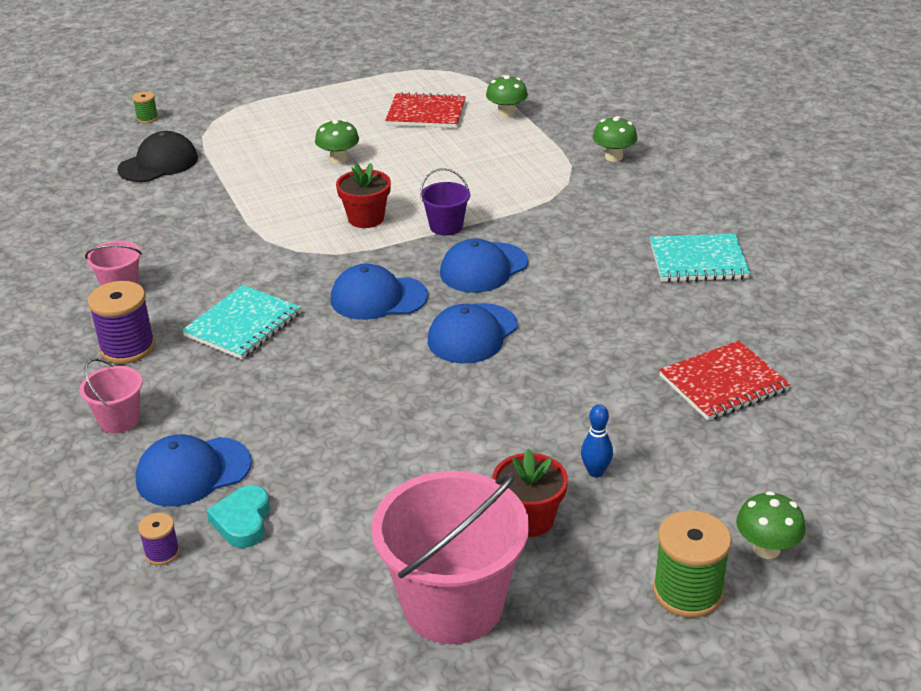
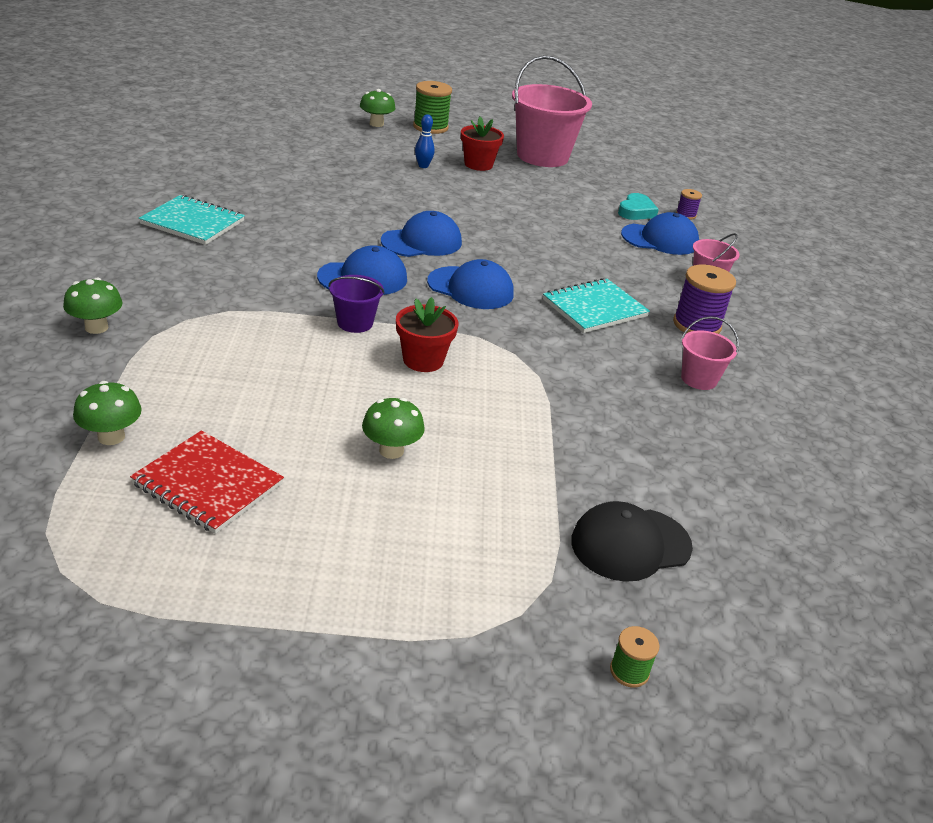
camera: 160 degrees left, 0 degrees up
(723, 383) = (297, 168): red notebook -> none

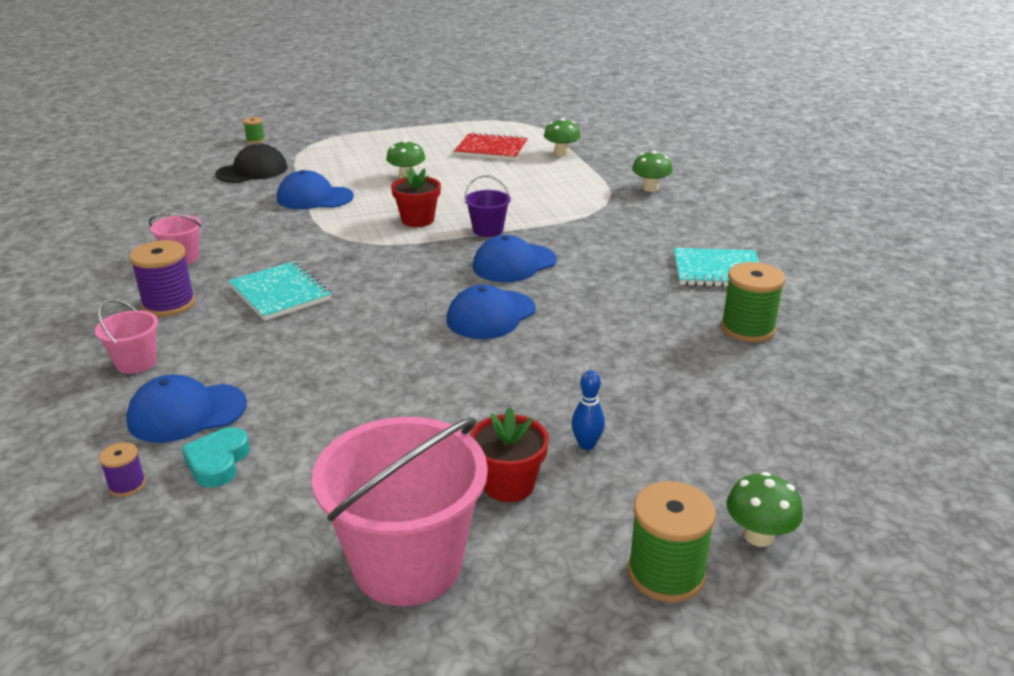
camera: 165 degrees right, 5 degrees down
(243, 184) = (747, 328): none -> green spool
(470, 288) = (411, 280): blue cap -> blue cap (314, 198)
(594, 308) = (280, 293): turquoise notebook -> turquoise notebook turned 75 degrees counterclockwise

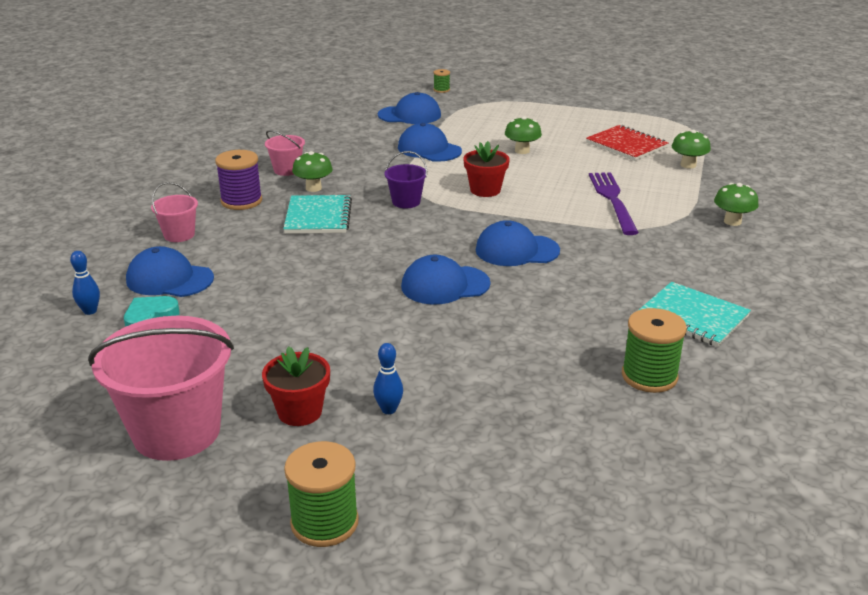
camera: 35 degrees right, 0 degrees up
(127, 485) = (90, 311): purple spool -> blue bowling pin
(252, 171) = (409, 115): black cap -> blue cap
(488, 230) = (531, 215): purple bucket -> purple bucket (406, 202)
(538, 197) = (612, 200): none -> purple fork
(758, 536) = (426, 533): green mushroom -> green mushroom (313, 188)

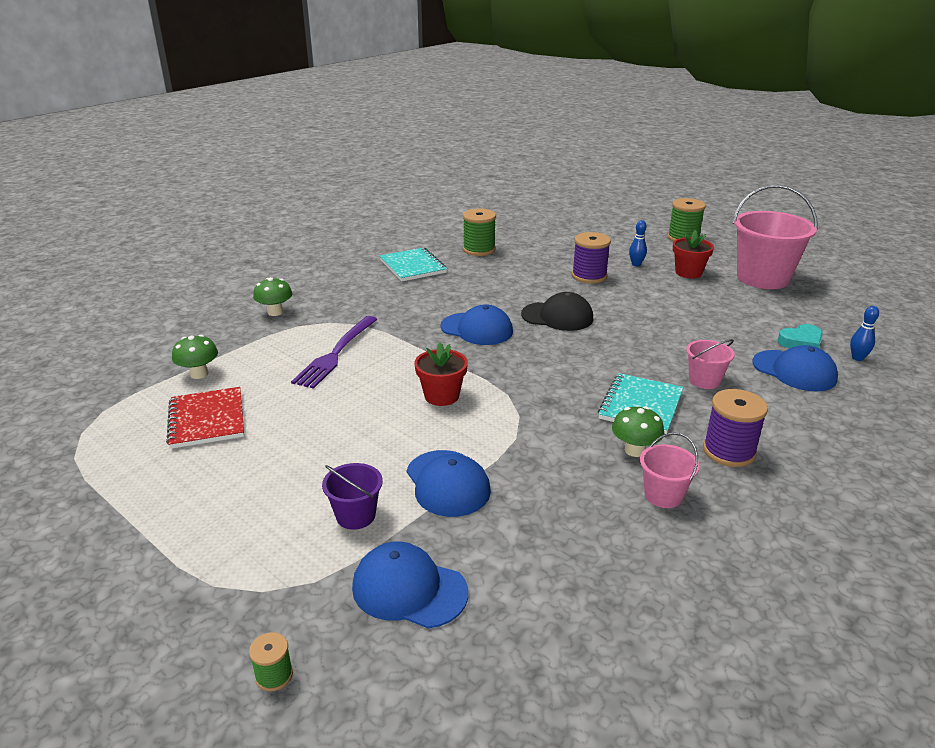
camera: 155 degrees left, 0 degrees up
(179, 235) = (798, 419): pink bucket -> pink bucket (704, 380)
(406, 202) = (537, 402): purple bucket -> purple bucket (355, 515)
(445, 285) = (557, 316): blue cap -> black cap
(446, 362) = (589, 276): none -> purple spool
(522, 151) = (335, 445): green mushroom -> none

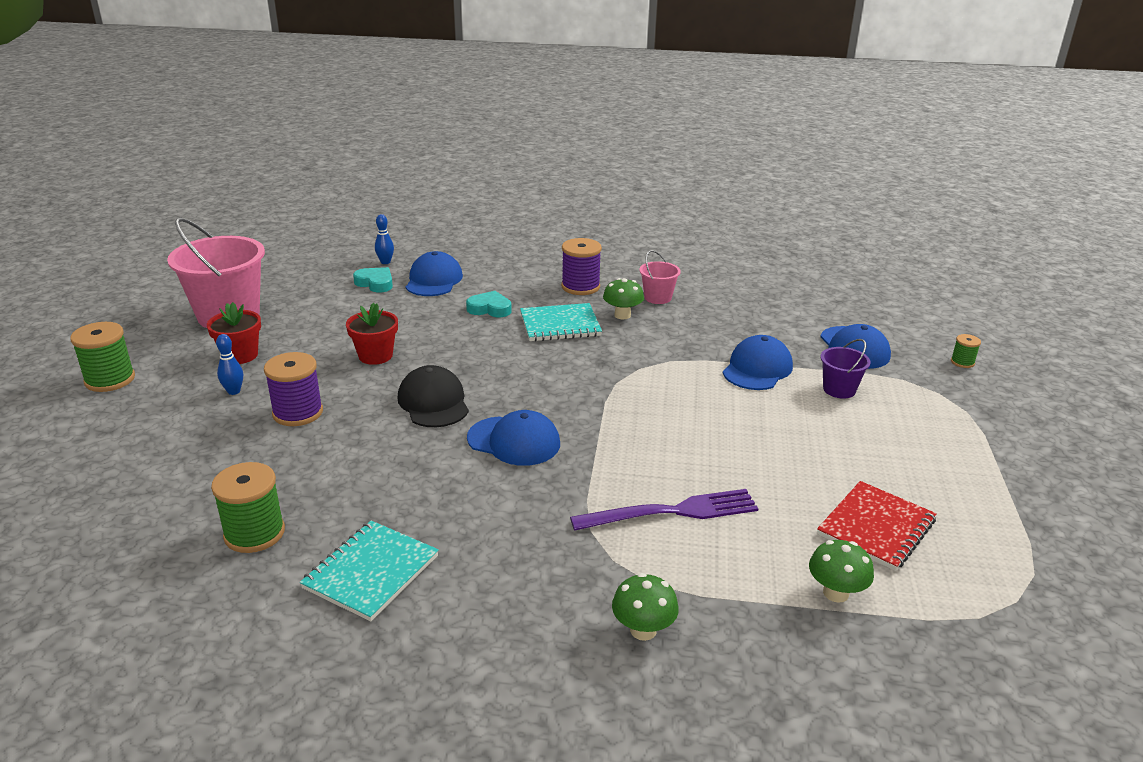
camera: 125 degrees left, 0 degrees up
(441, 396) = (660, 413): red flower pot -> red flower pot (375, 356)
(477, 329) = (514, 441): blue cap -> blue cap turned 120 degrees clockwise
(704, 380) = (490, 309): pink bucket -> turquoise heart

